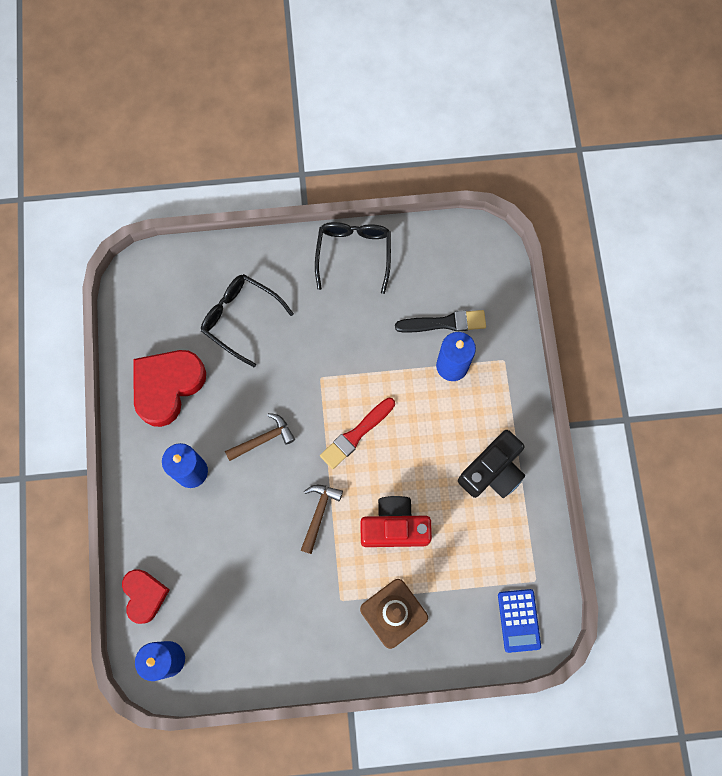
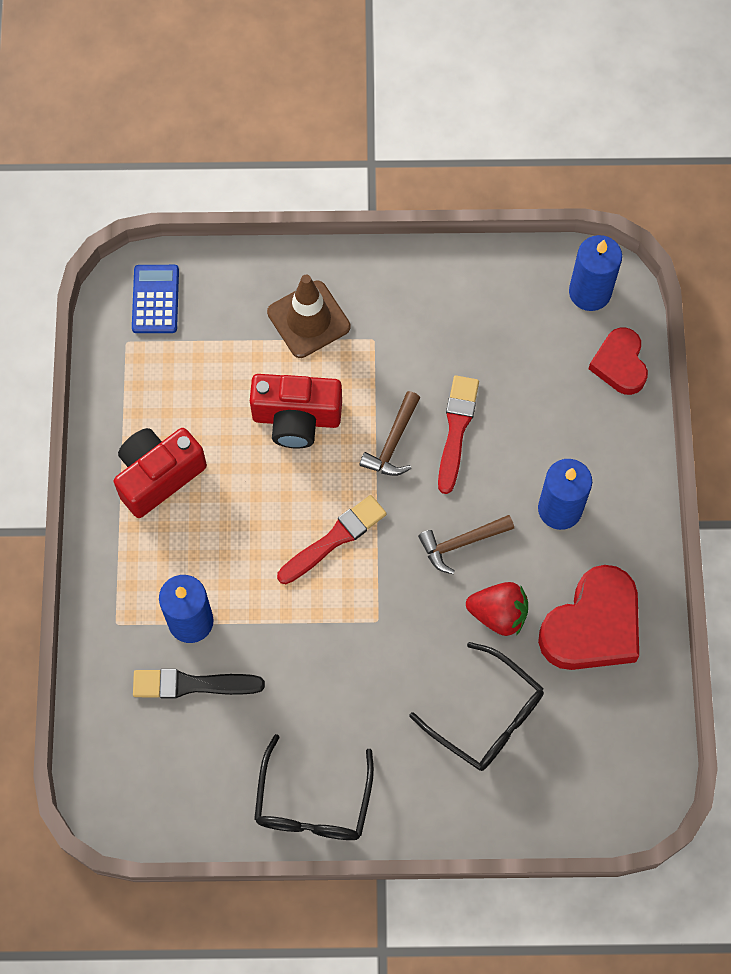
camera: 175 degrees left, 5 degrees down
(234, 389) = (498, 614): none -> red strawberry
(271, 528) = (456, 430): none -> red brush
(492, 471) = (158, 476): black camera -> red camera

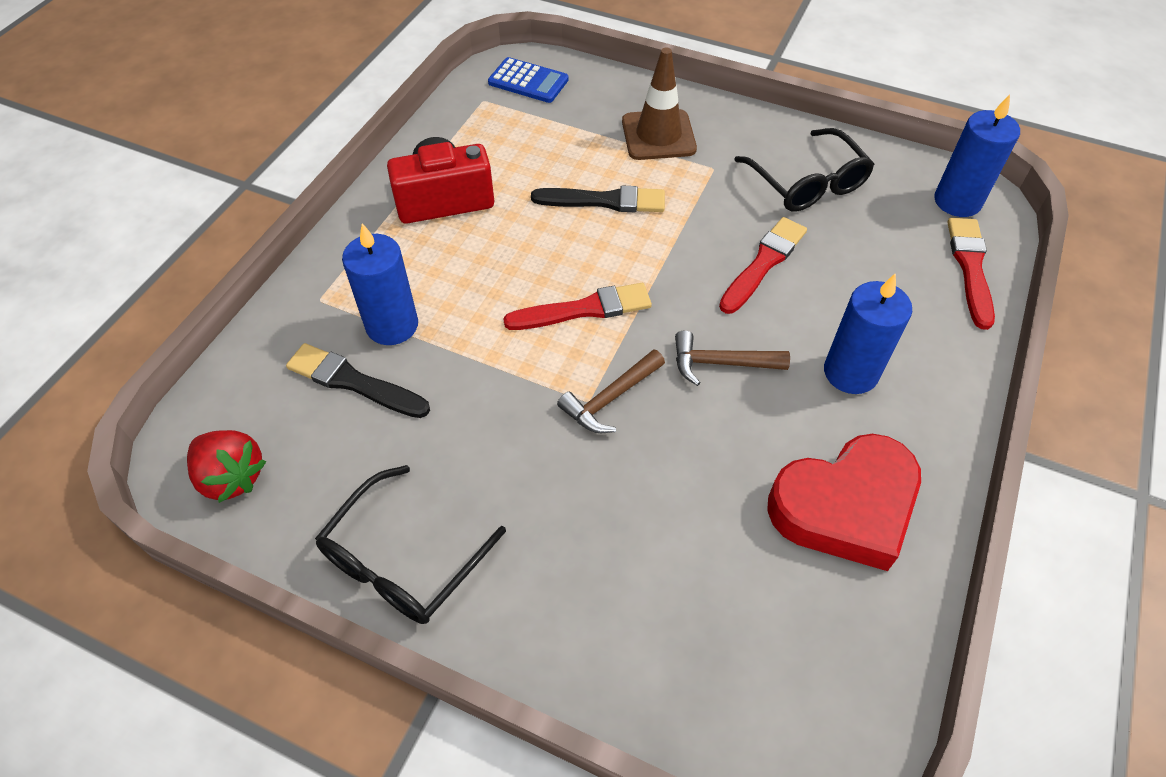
camera: 25 degrees right, 15 degrees down
(155, 299) = (528, 81): blue calculator -> blue calculator turned 90 degrees clockwise
(296, 418) = (603, 201): red camera -> black brush
(393, 443) = (690, 251): brown hammer -> brown hammer (610, 399)
(487, 716) = (666, 554): black glasses -> black glasses (807, 183)
(498, 614) = (732, 448): red strawberry -> red strawberry (232, 477)
(619, 364) = (970, 268): red heart -> red brush

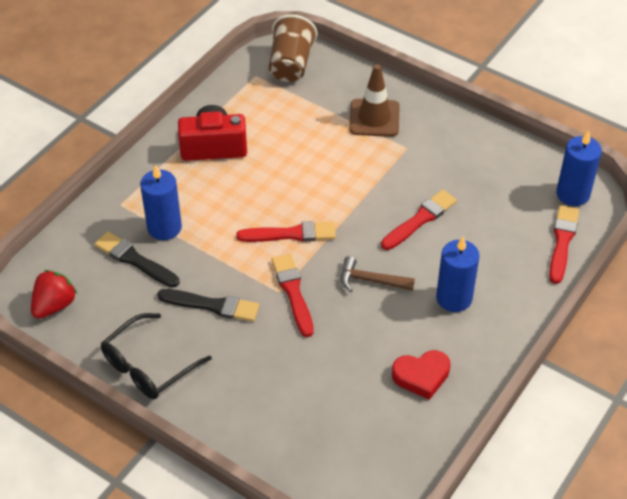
camera: 10 degrees right, 5 degrees down
(232, 477) = (54, 305): red strawberry -> red strawberry turned 105 degrees counterclockwise
(528, 81) = (291, 64): blue calculator -> brown cup
(603, 201) = (322, 162): black brush -> black brush (212, 305)
(610, 399) = (293, 293): brown hammer -> red brush
(807, 183) = (470, 167): black glasses -> none
(845, 507) = (421, 376): red heart -> red heart, size x0.61

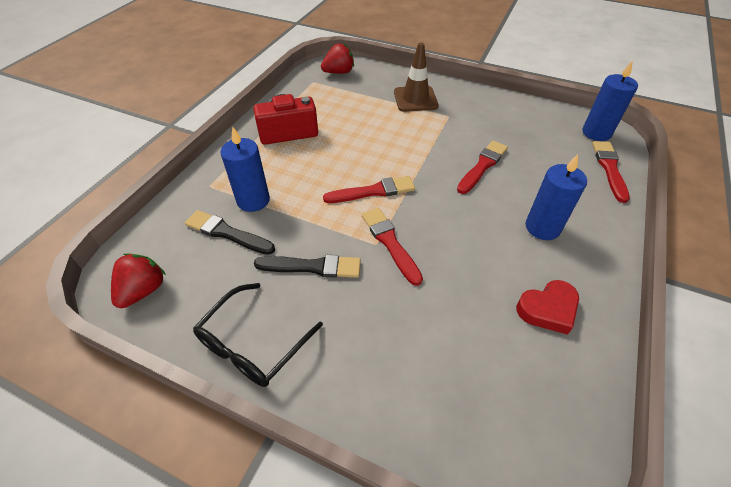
camera: 10 degrees left, 0 degrees up
(291, 64) = (339, 72): brown cup -> red strawberry
(370, 280) = (459, 222): brown hammer -> none

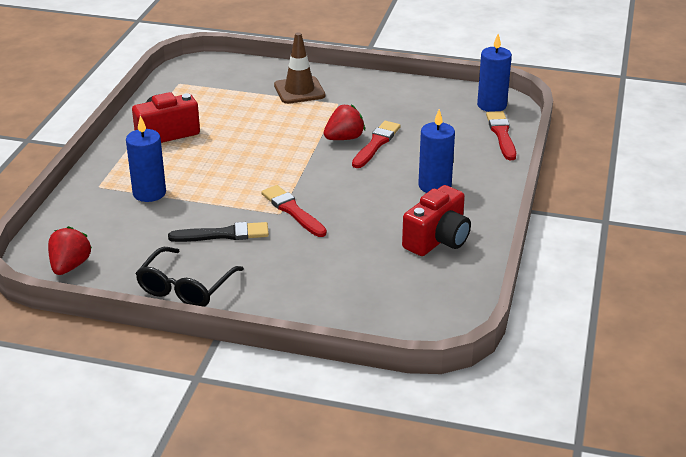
camera: 10 degrees left, 15 degrees down
(227, 233) = (133, 220): black brush -> none
(339, 72) = (207, 71): red strawberry -> red strawberry (344, 138)
(372, 191) = (268, 175): red brush -> none
(548, 309) = (437, 240): red heart -> red camera

